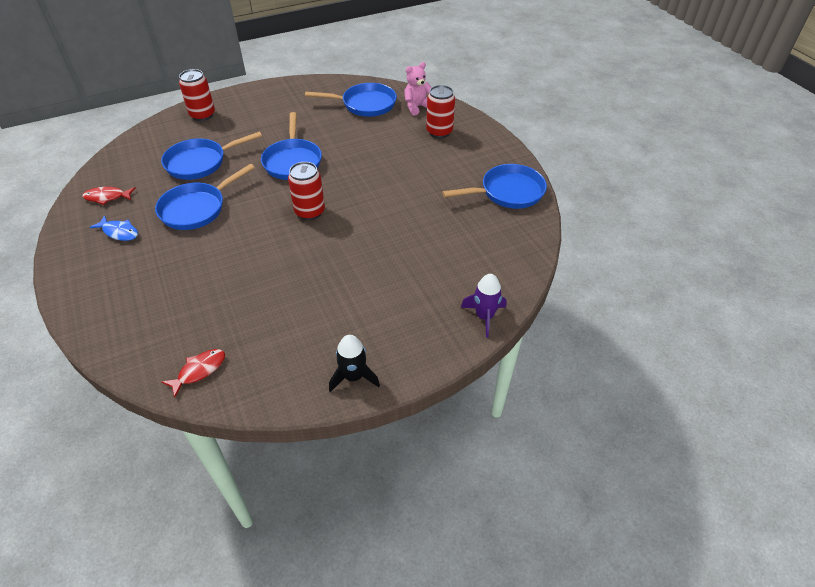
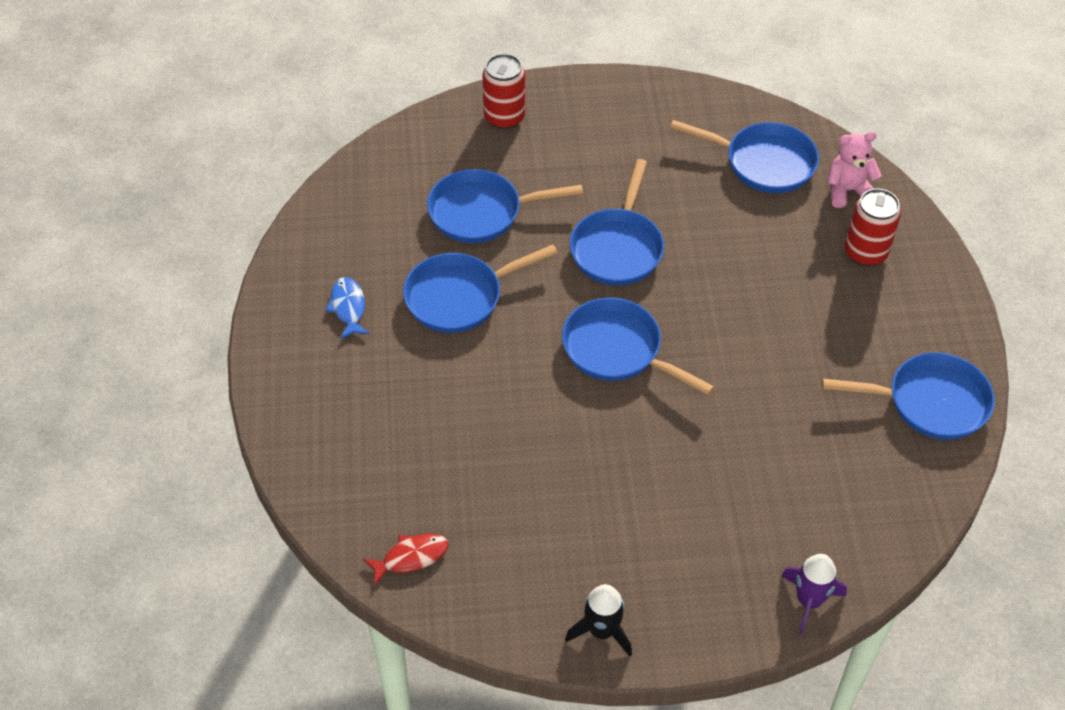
camera: 20 degrees right, 5 degrees up
(107, 197) = (341, 240): red fish -> none
(119, 232) = (348, 307): blue fish -> blue fish turned 150 degrees counterclockwise
(309, 212) = (617, 350): red can -> blue pan

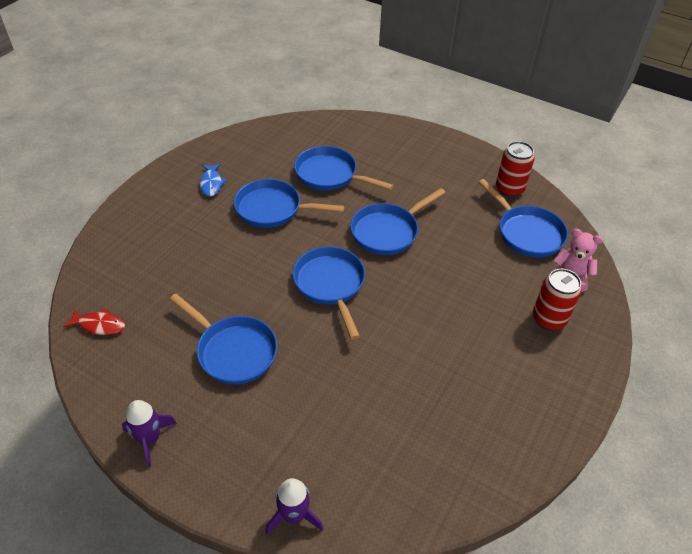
camera: 35 degrees right, 5 degrees down
(348, 307) = (211, 184): blue fish -> blue fish turned 150 degrees clockwise
(504, 117) = (391, 137): red can -> red can (509, 189)
(602, 631) = (150, 439): black rocket -> purple rocket
(930, 402) = (509, 440): blue pan -> blue pan (233, 351)

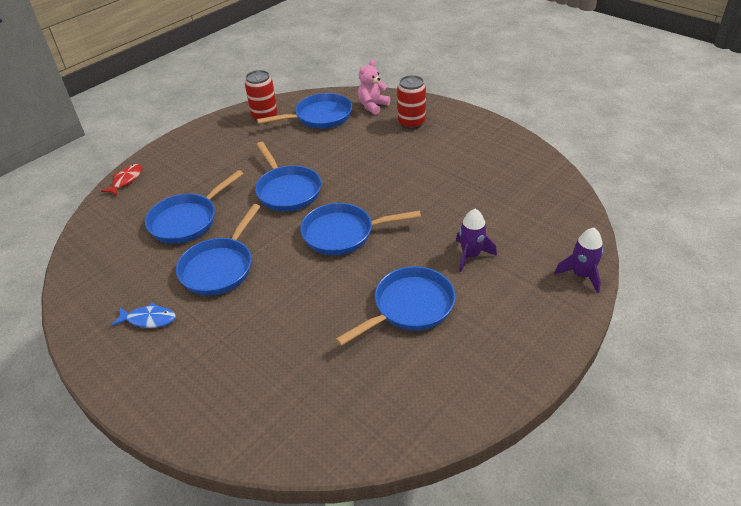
camera: 75 degrees left, 5 degrees down
(99, 325) = (349, 428): red fish -> red fish (126, 180)
(150, 439) = (507, 374): purple rocket -> purple rocket (471, 255)

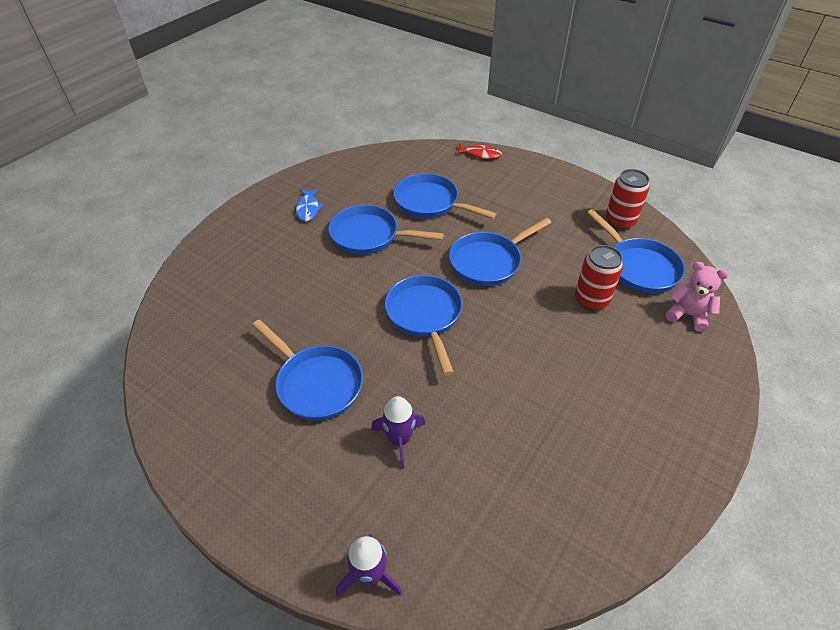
camera: 80 degrees right, 5 degrees up
(411, 123) = (664, 360): red can -> red can (591, 300)

